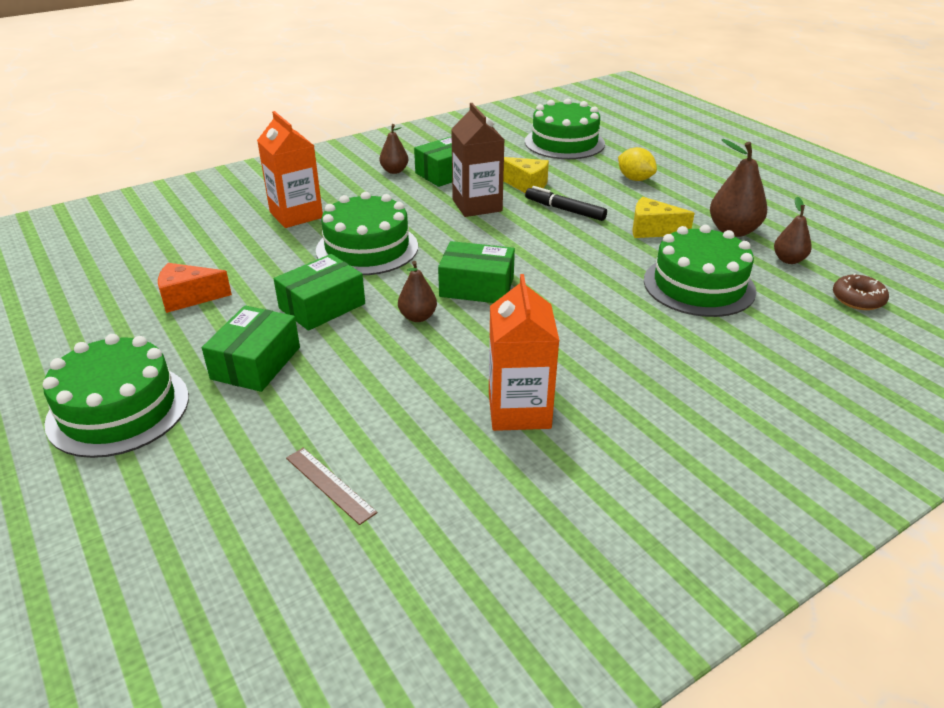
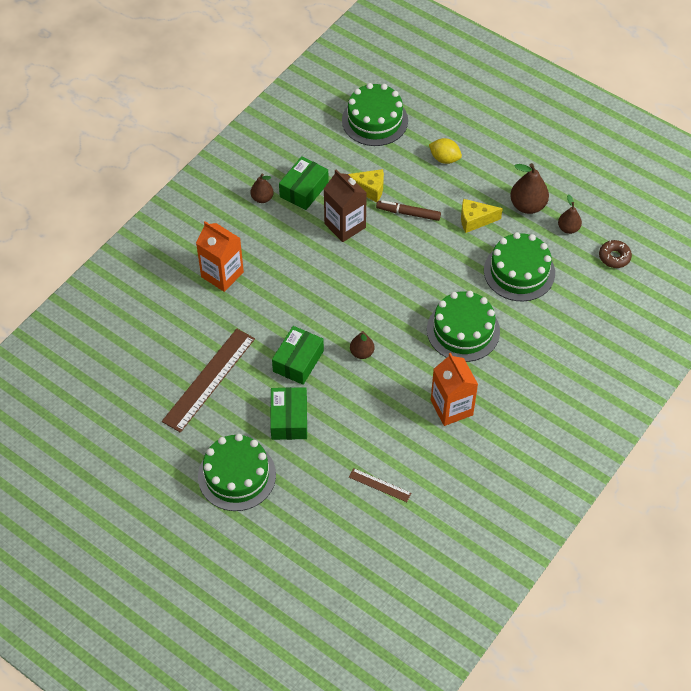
camera: 20 degrees left, 20 degrees up
(188, 298) = (209, 379): orange cheese -> brown ruler
(367, 248) = (294, 296): green cake -> green cake (463, 330)
(477, 287) = (384, 314): green box -> none
(564, 210) = (408, 213): black marker -> brown marker

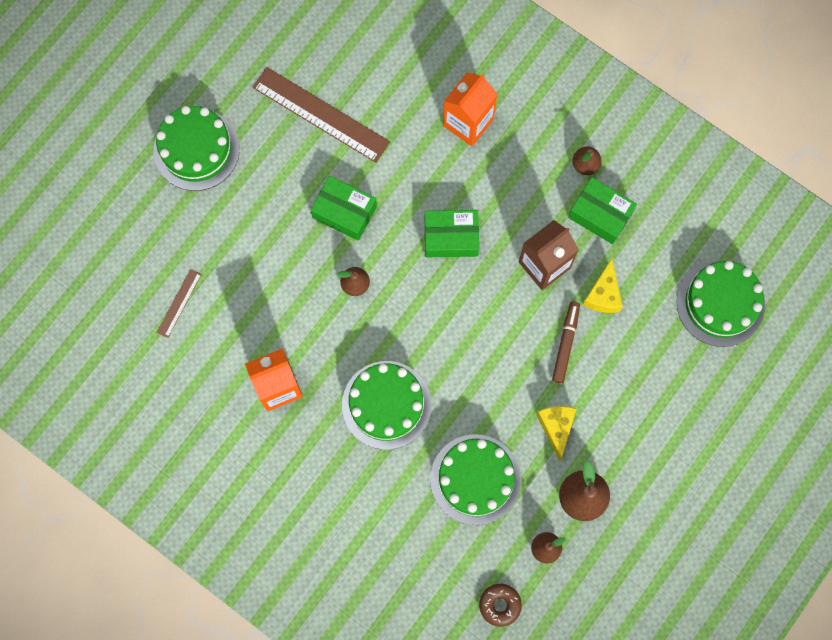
camera: 90 degrees right, 20 degrees up
(289, 419) = (266, 203): green box -> green box (451, 237)
(444, 159) = (657, 392): yellow lemon -> none

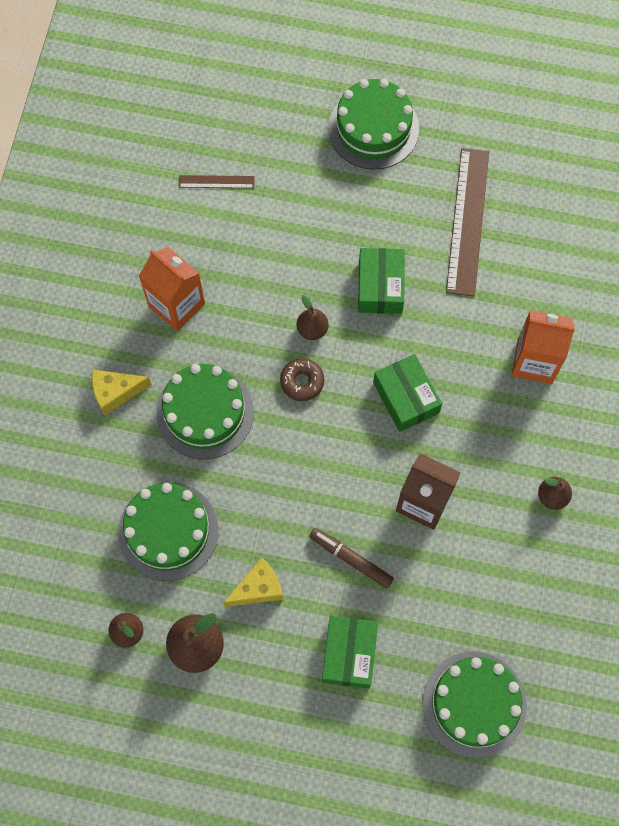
camera: 65 degrees right, 5 degrees down
(500, 605) = (50, 611): brown donut -> brown donut (302, 382)
(565, 343) = (351, 559): brown marker -> brown marker turned 135 degrees counterclockwise
(600, 214) = (506, 535): green box -> green box (349, 654)
(603, 294) = (422, 575): yellow cheese -> yellow cheese (116, 392)

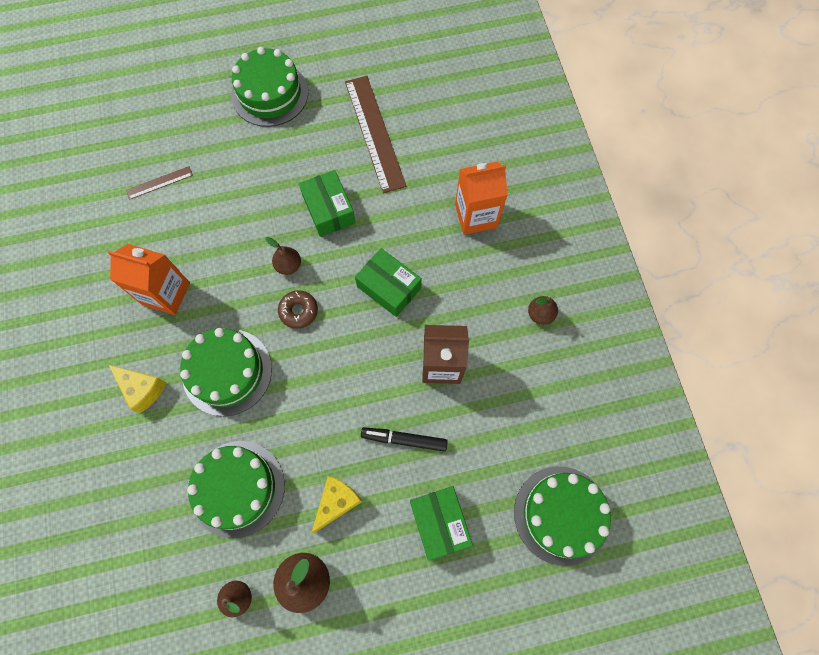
camera: 25 degrees left, 0 degrees up
(116, 392) = (142, 389): yellow cheese -> yellow cheese turned 105 degrees counterclockwise
(351, 559) = (404, 440): brown marker -> black marker

